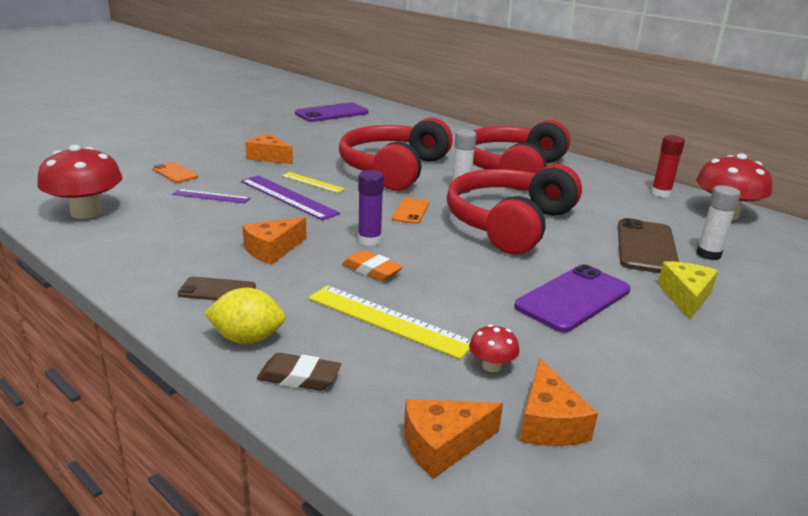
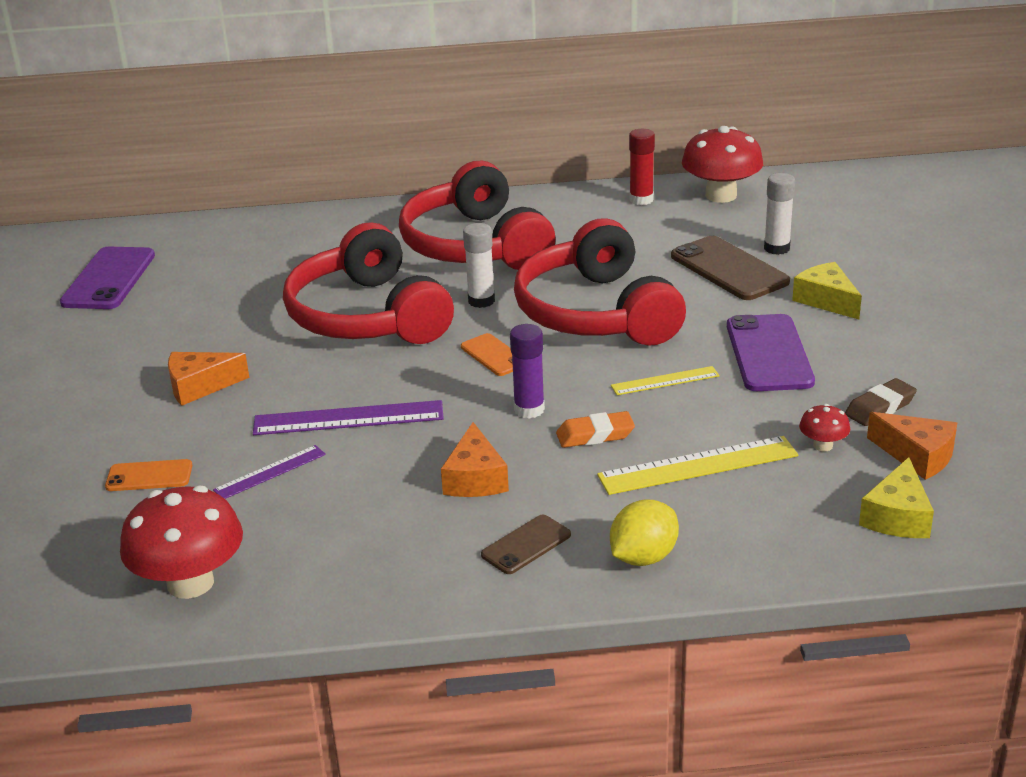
camera: 45 degrees left, 5 degrees up
(299, 377) = (739, 550): brown eraser -> brown eraser (880, 408)
(312, 182) = (329, 386): yellow ruler -> yellow ruler (665, 381)
(443, 445) = (897, 516): orange cheese -> yellow cheese

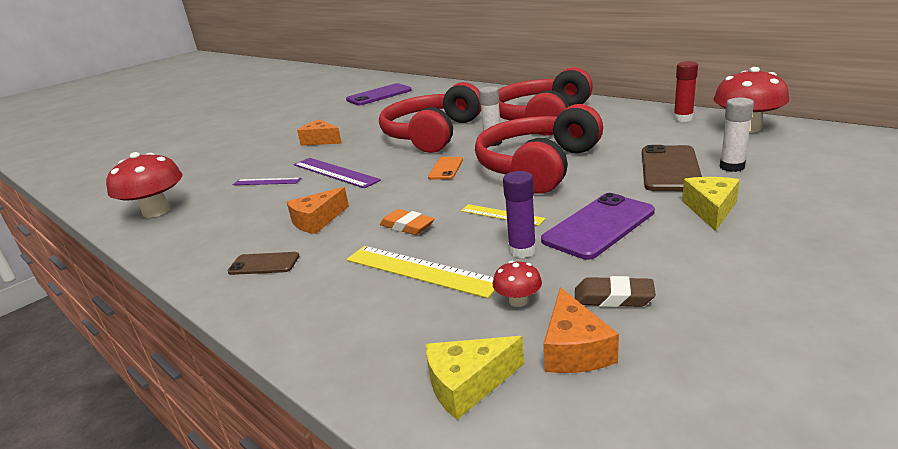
camera: 50 degrees right, 5 degrees down
(149, 476) = (237, 166): orange phone -> none
(529, 409) = (406, 200): purple glue stick -> purple glue stick (522, 251)
(643, 557) = (287, 305): yellow lemon -> none

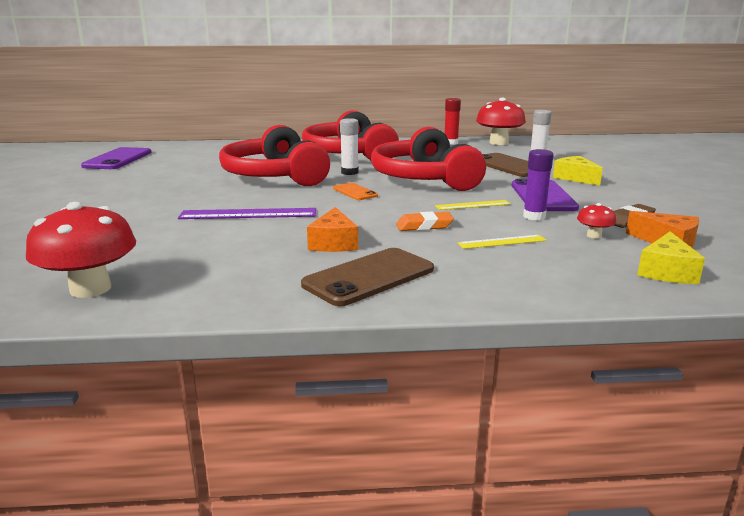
camera: 50 degrees left, 5 degrees down
(264, 264) = (369, 277): brown phone -> brown phone, size x1.80
(266, 181) = (182, 235): purple ruler -> none
(320, 140) = (152, 198): orange cheese -> none
(420, 270) = (502, 242): yellow ruler -> yellow ruler, size x0.59

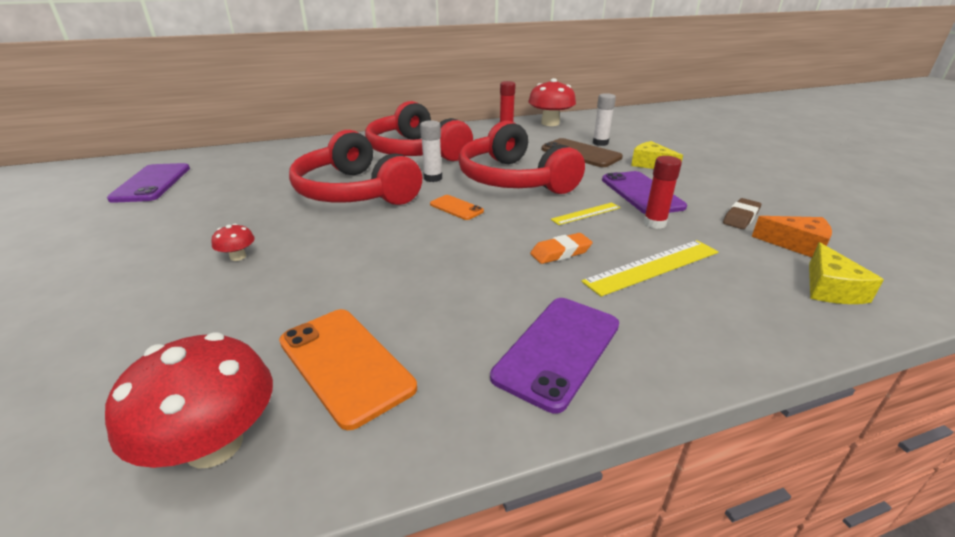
camera: 15 degrees left, 10 degrees up
(200, 265) = (345, 364): none -> orange phone
(248, 214) = (357, 259): purple ruler -> none
(334, 243) = (483, 295): orange cheese -> none
(369, 277) = (558, 350): brown phone -> purple phone
(502, 242) = (652, 266): yellow ruler -> yellow ruler, size x1.70
(534, 216) = (654, 223): purple glue stick -> red glue stick
(594, 235) = (727, 244): red mushroom -> red mushroom (238, 257)

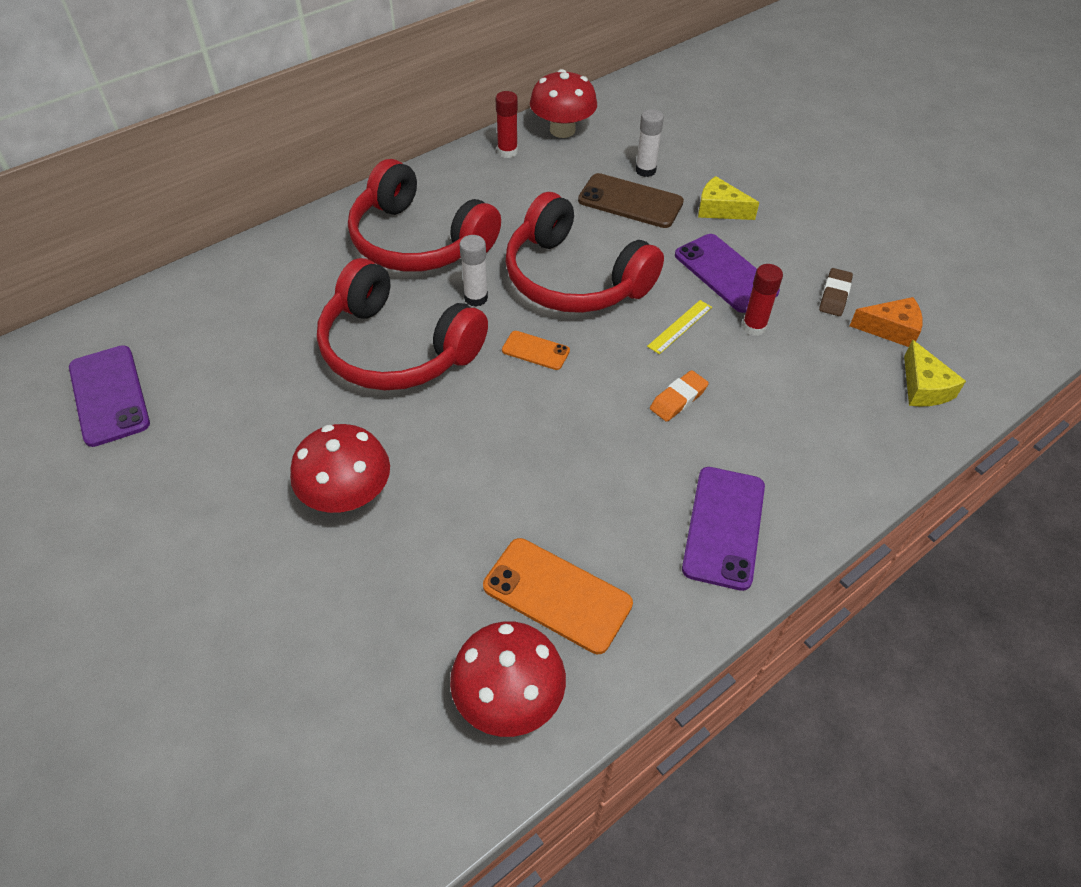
camera: 20 degrees left, 20 degrees up
(238, 257) = (347, 495): red mushroom -> red mushroom, size x2.16
(652, 266) = (770, 397): yellow ruler -> none

